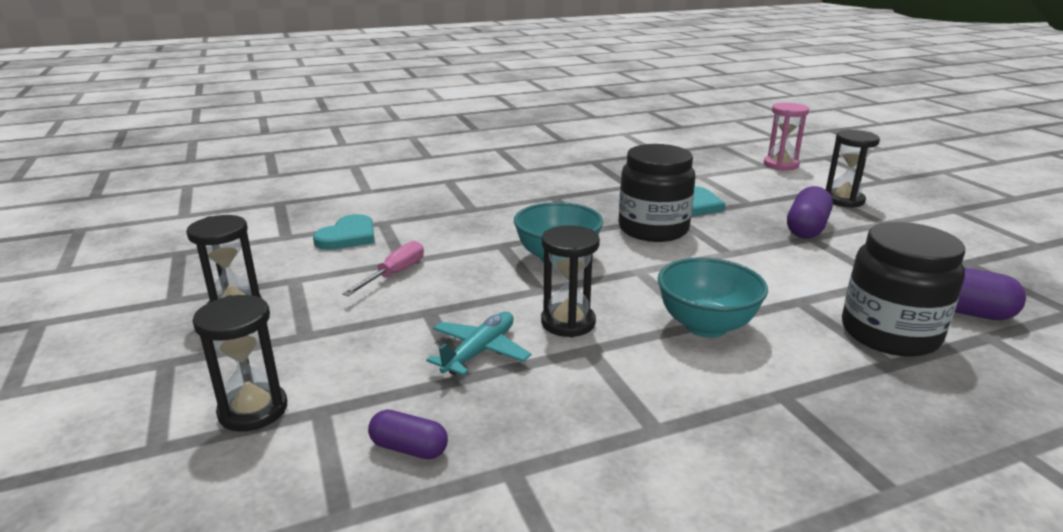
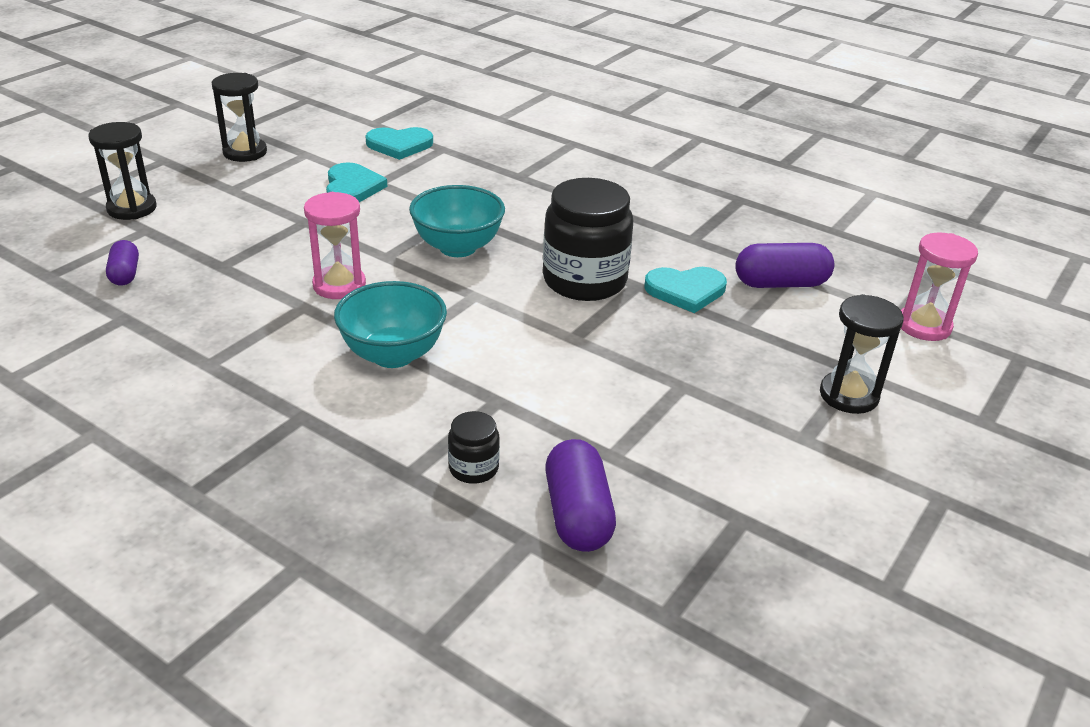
camera: 55 degrees right, 10 degrees up
(394, 274) = (352, 187): pink screwdriver -> turquoise heart
(480, 351) = (262, 261): turquoise plane -> none
(568, 322) = (339, 285): black hourglass -> pink hourglass
(806, 228) = (708, 379): purple capsule -> purple capsule (781, 283)
(889, 333) = (473, 468): black jar -> black jar, size x0.46

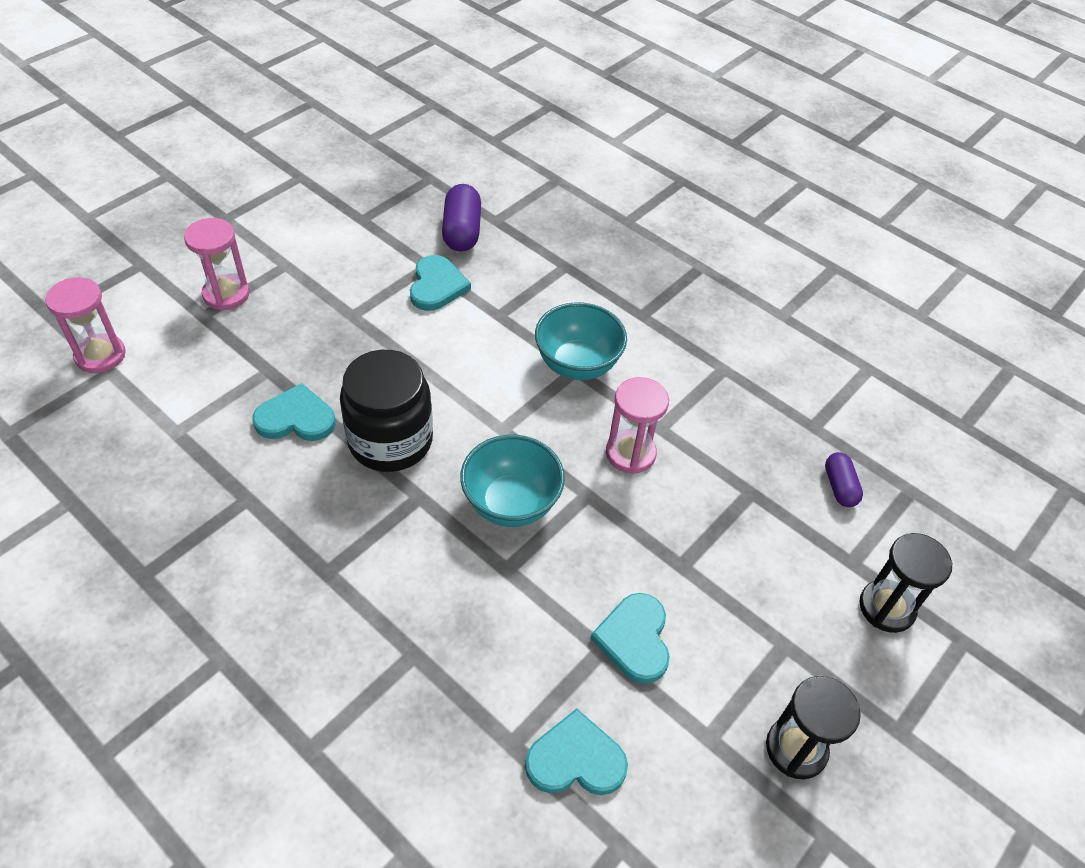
camera: 175 degrees left, 15 degrees up
(473, 468) = (522, 266): black jar -> none
(589, 429) = (437, 286): none -> turquoise heart
(781, 283) = (195, 420): purple capsule -> none
(848, 395) = (226, 294): black hourglass -> pink hourglass

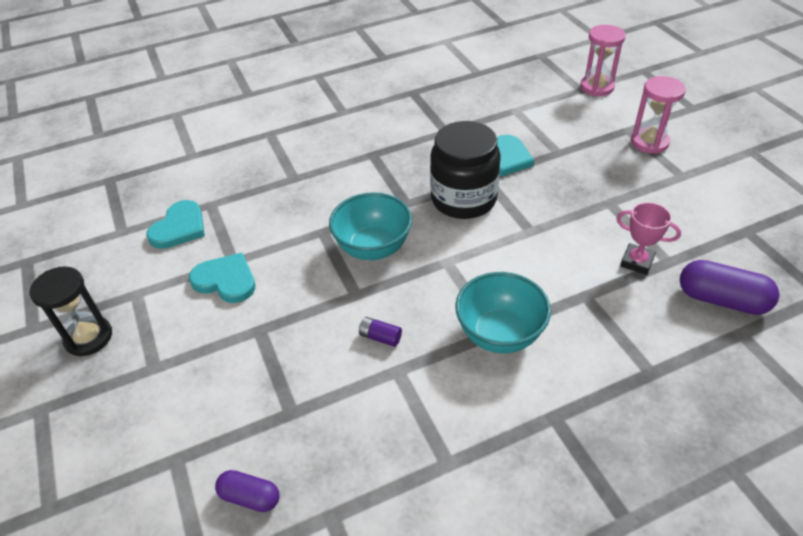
camera: 120 degrees right, 5 degrees down
(437, 286) = (637, 262): turquoise heart -> pink trophy
(630, 453) = (380, 337): pink hourglass -> purple battery
(886, 607) = (121, 462): black hourglass -> none

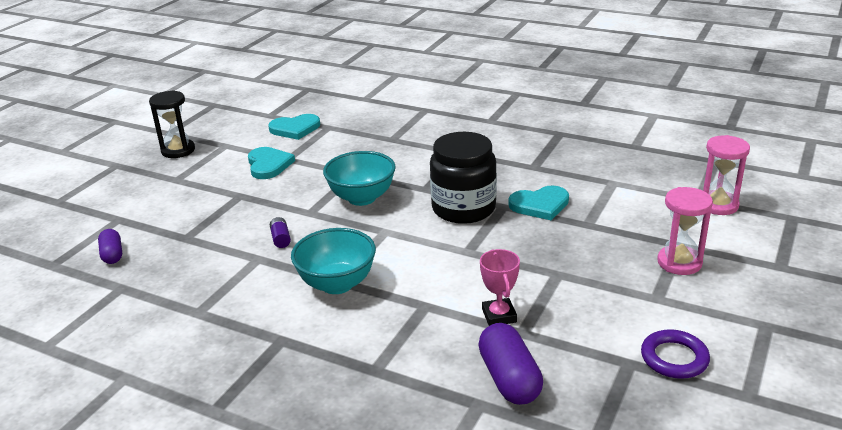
camera: 50 degrees right, 15 degrees down
(757, 208) = (674, 358): none -> purple ring

